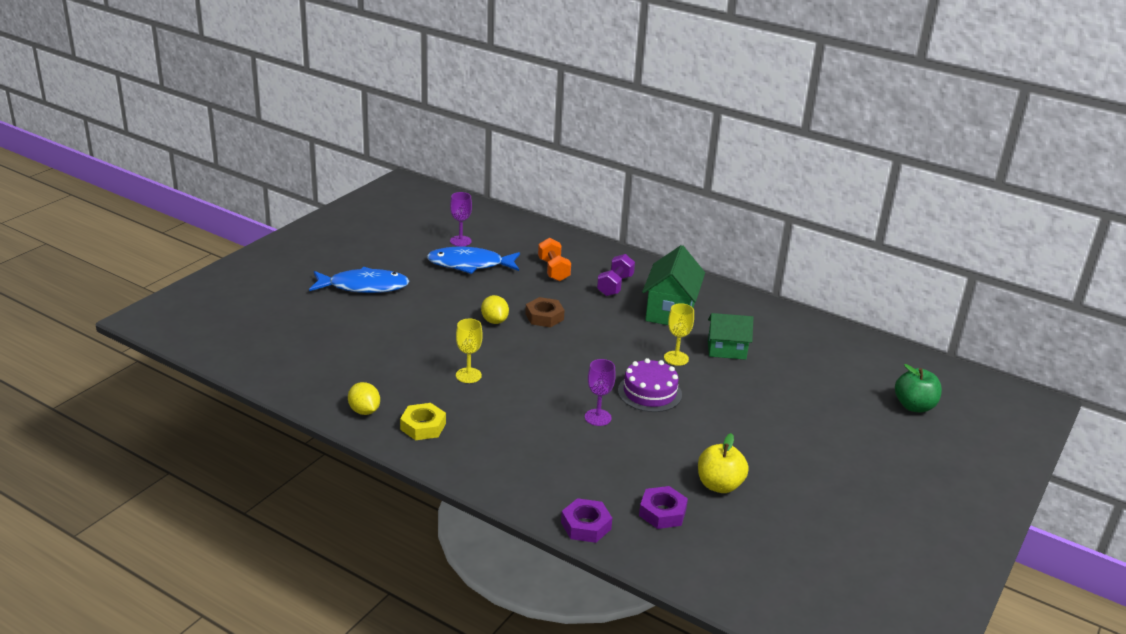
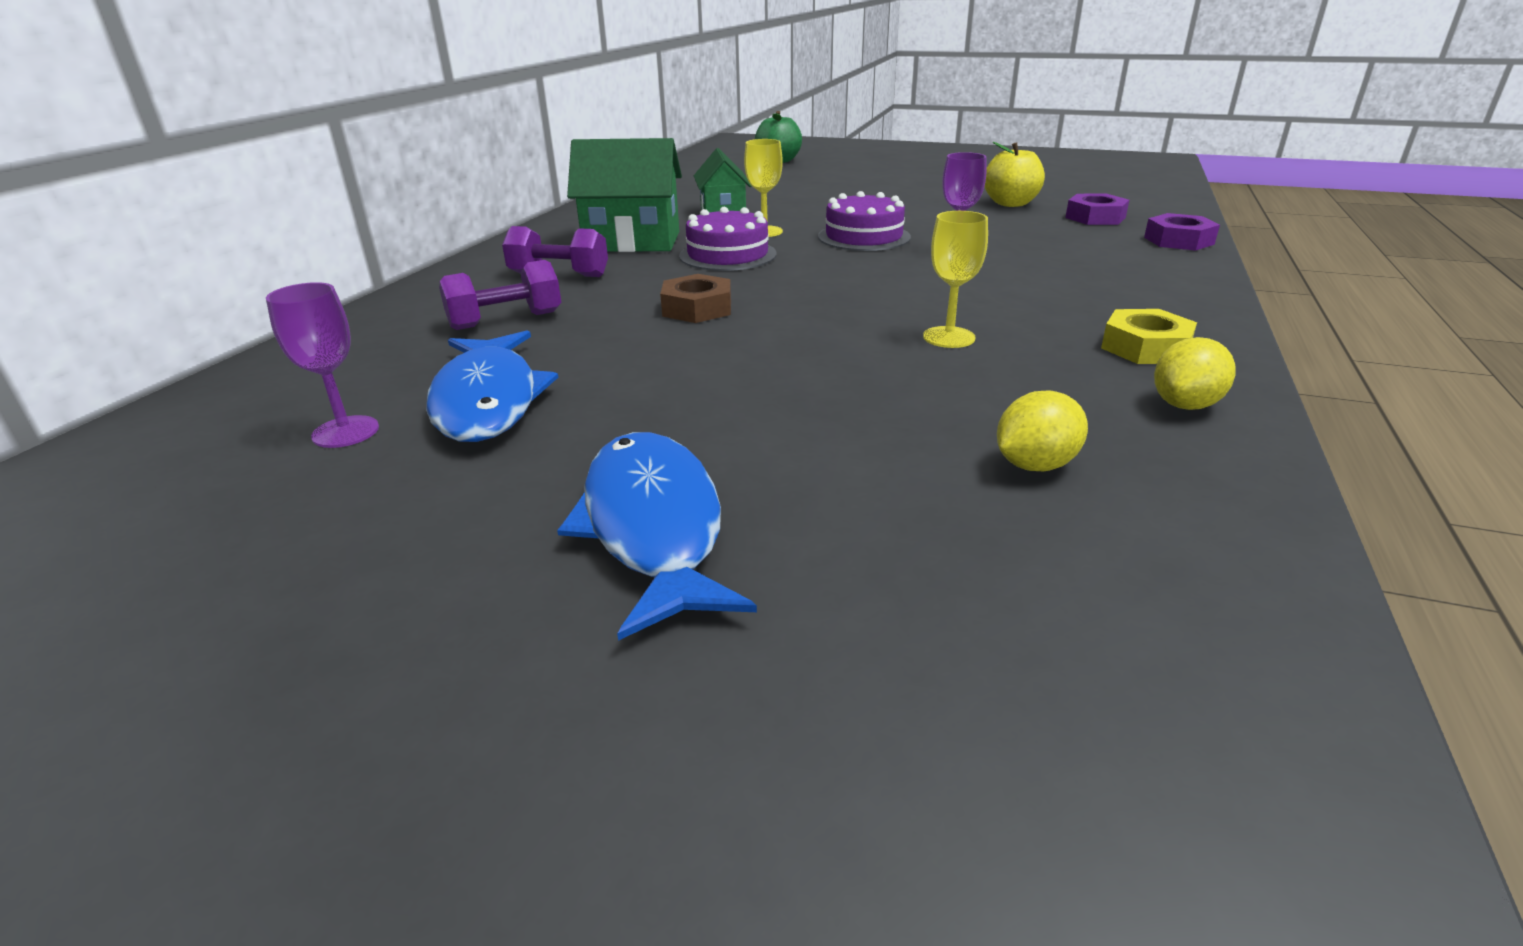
camera: 100 degrees left, 0 degrees up
(494, 321) = (739, 343): yellow lemon -> yellow lemon (1035, 465)
(553, 270) = (506, 320): orange dumbbell -> purple dumbbell
(630, 338) = (728, 255): none -> purple cake

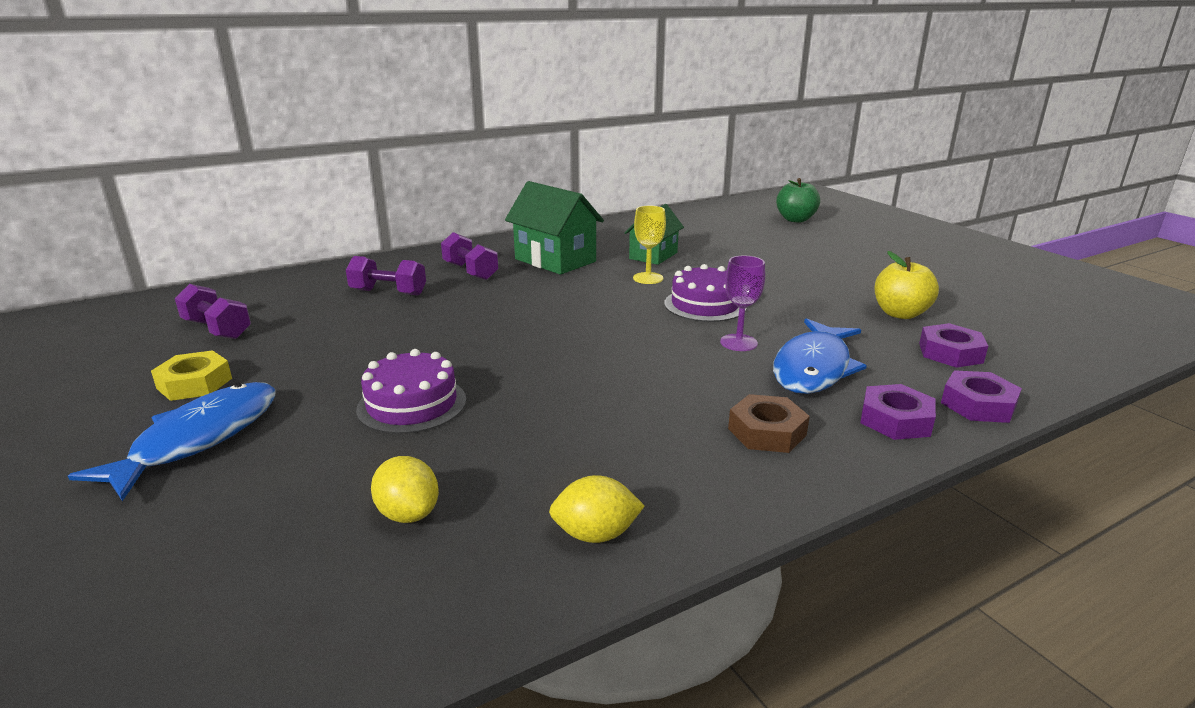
camera: 40 degrees right, 5 degrees down
(345, 432) = (217, 329): purple goblet -> purple dumbbell
(488, 400) = (288, 337): blue fish -> blue fish (813, 368)
(697, 308) = (485, 321): brown nut -> brown nut (766, 432)
(728, 255) = (586, 289): purple cake -> purple cake (412, 404)
(949, 337) = (572, 405): yellow goblet -> none
(1035, 465) = (408, 514): yellow lemon -> yellow lemon turned 45 degrees clockwise
(1145, 347) = (684, 479): yellow nut -> yellow nut (194, 383)
(1162, 264) = (895, 420): none -> purple nut

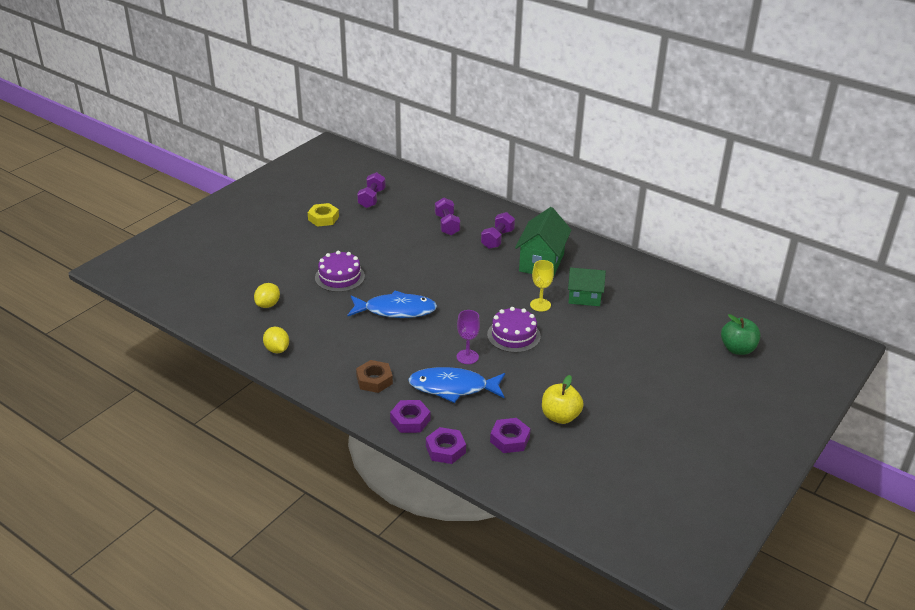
camera: 65 degrees right, 10 degrees up
(199, 439) = (287, 240): blue fish -> blue fish (396, 310)

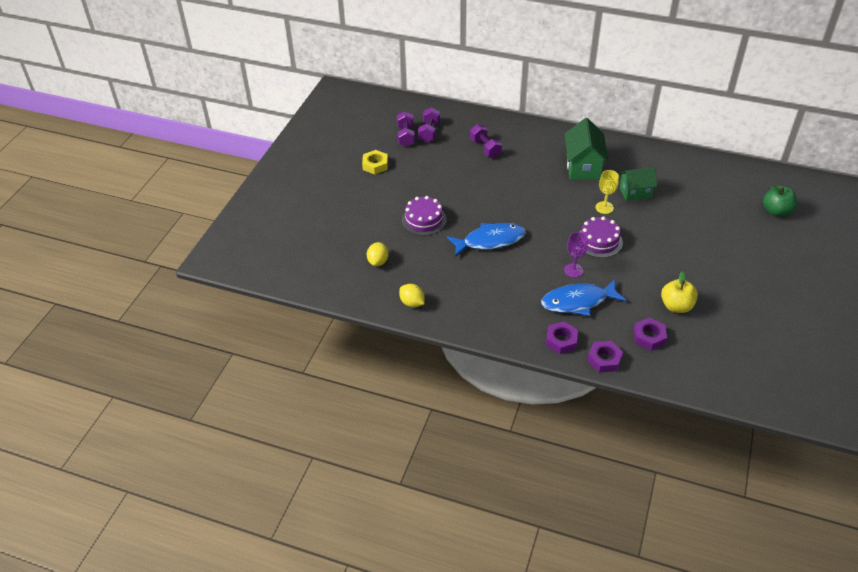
camera: 15 degrees left, 10 degrees up
(374, 380) = (510, 311): brown nut -> none
(497, 239) = (535, 153): purple dumbbell -> purple dumbbell (429, 132)

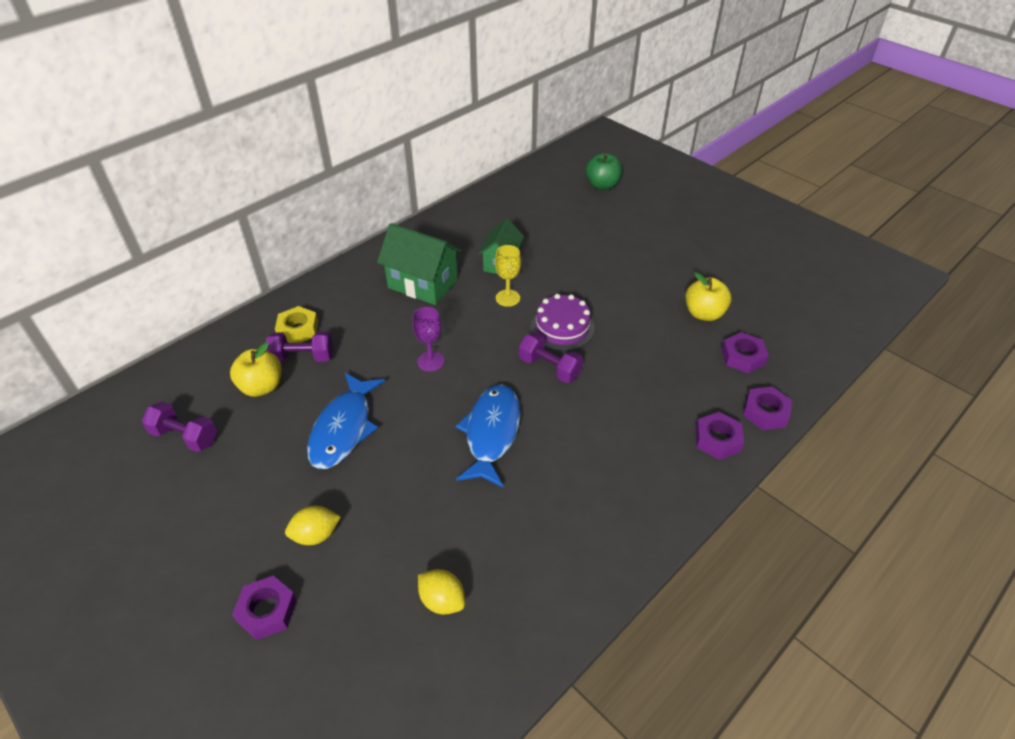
camera: 65 degrees left, 0 degrees up
(337, 208) = (267, 611): none -> purple nut
(375, 165) = (212, 507): yellow nut -> yellow nut (298, 330)
(412, 303) = (564, 589): yellow lemon -> yellow lemon (316, 535)
(424, 220) = (392, 494): purple cake -> none
(429, 132) = (206, 404): purple dumbbell -> purple dumbbell (549, 368)
(454, 144) = (262, 387): none -> yellow apple
(573, 270) = (599, 373): purple goblet -> purple goblet (430, 361)
(578, 302) = (656, 393): blue fish -> blue fish (344, 428)

